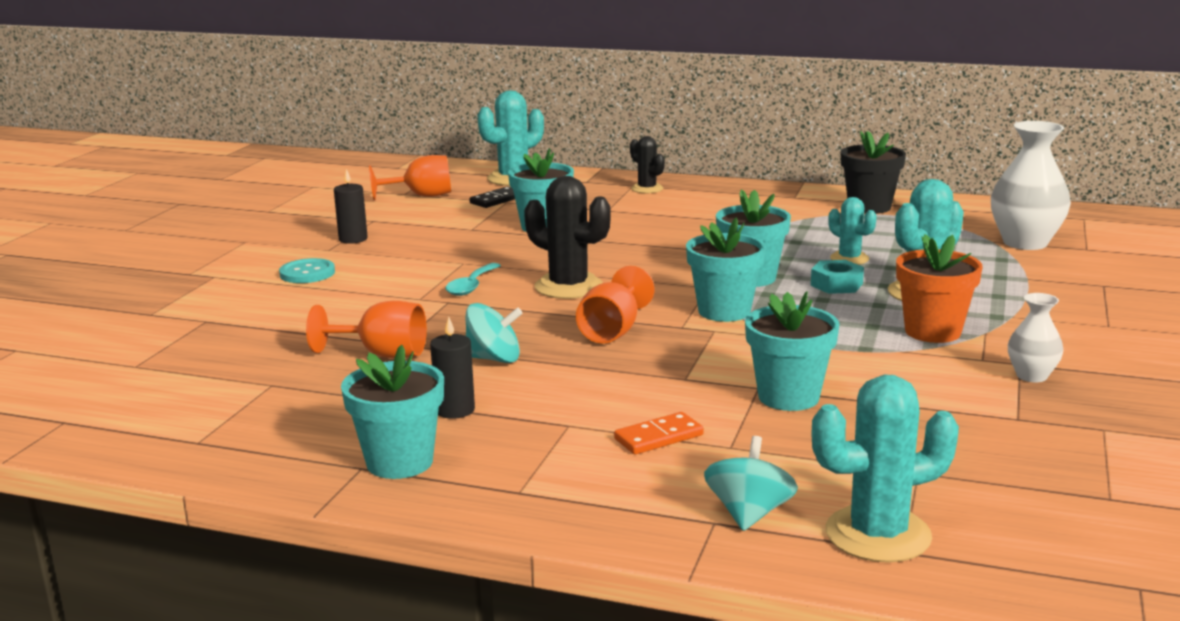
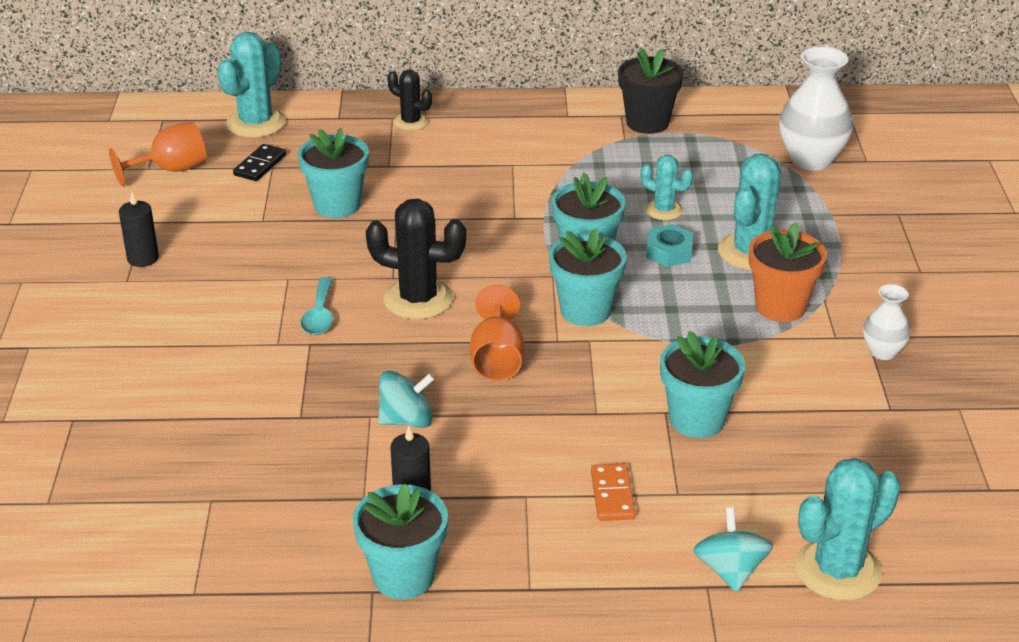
camera: 20 degrees left, 15 degrees up
(307, 273) = (131, 324): turquoise button -> none
(382, 354) = (293, 435): orange goblet -> none
(659, 437) = (612, 495): orange domino -> orange domino turned 45 degrees counterclockwise

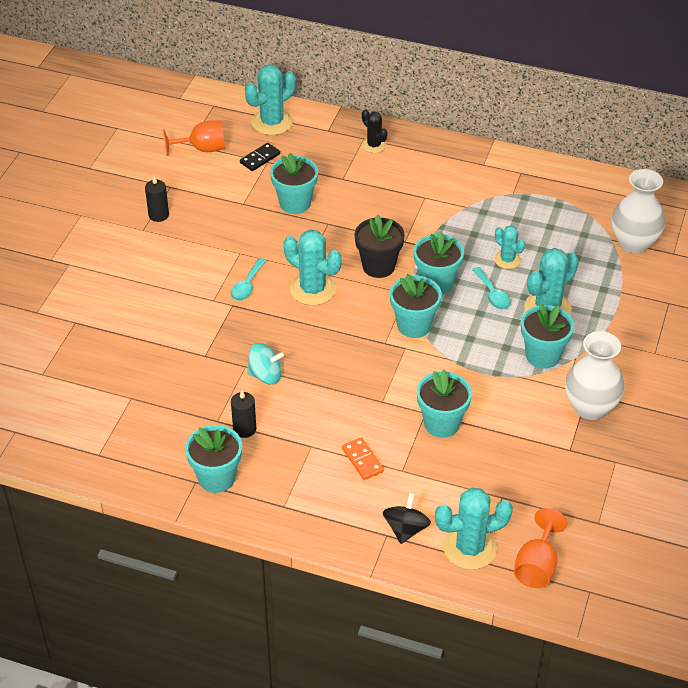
camera: 20 degrees right, 10 degrees up
(418, 299) = (313, 289): black cactus -> turquoise cactus
(497, 359) = (340, 346): orange goblet -> orange goblet (537, 565)
(612, 495) = (362, 460): orange domino -> orange domino turned 45 degrees counterclockwise
(647, 122) = (536, 183): black flower pot -> black flower pot (378, 266)
(669, 252) = (492, 294): turquoise nut -> turquoise spoon
(730, 570) = (406, 529): turquoise spinning top -> black spinning top
(780, 306) = (542, 355): orange flower pot -> turquoise flower pot
(882, 352) = (590, 407): white vase -> white vase, size x1.84

